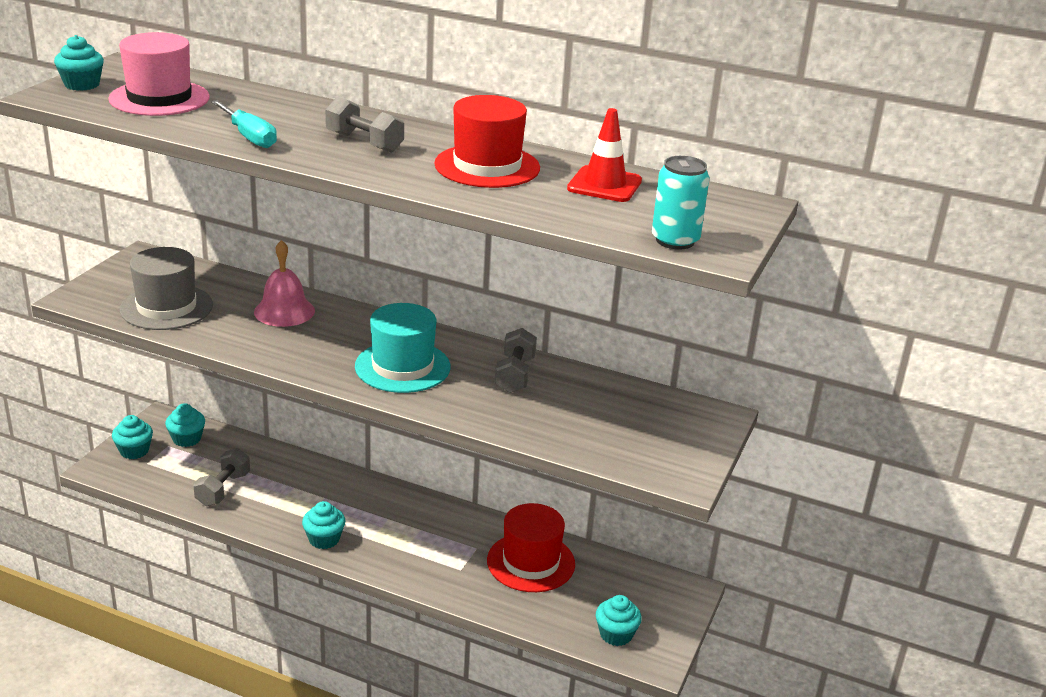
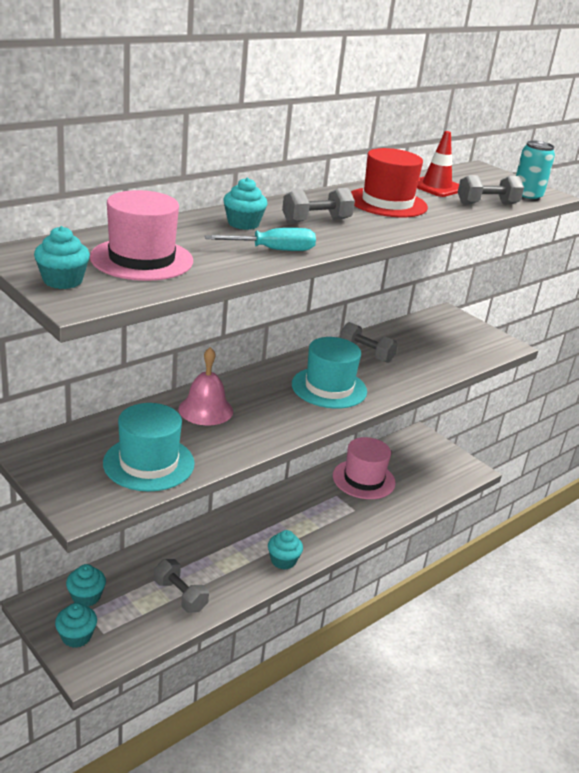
camera: 65 degrees left, 0 degrees up
(166, 307) = (149, 463): grey hat -> turquoise hat
(531, 562) = (363, 479): red hat -> pink hat
(589, 218) = (487, 204): none -> grey dumbbell
(616, 634) = (446, 475): turquoise cupcake -> turquoise cupcake (243, 224)

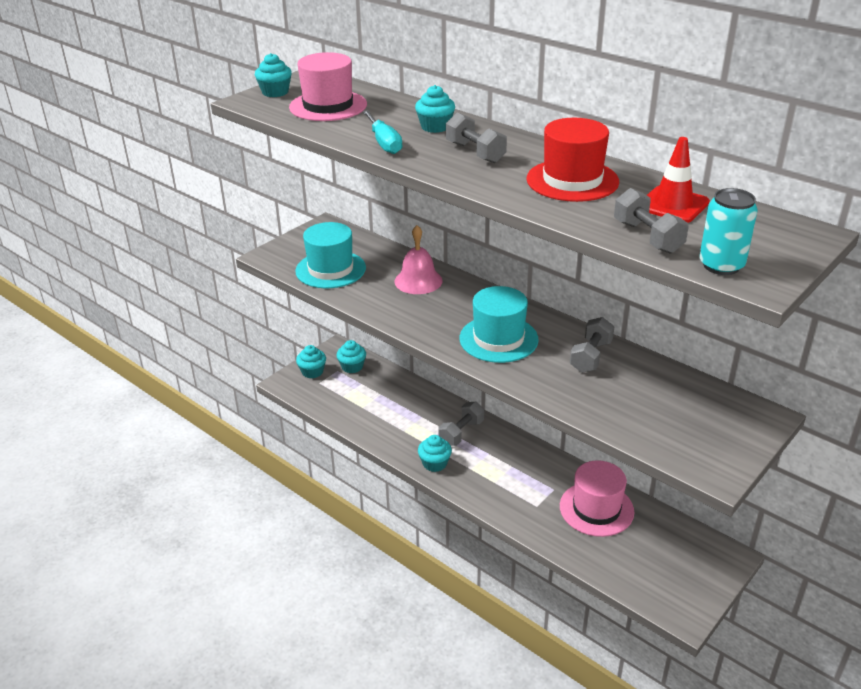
camera: 85 degrees right, 5 degrees up
(180, 596) = (369, 411): grey dumbbell -> grey dumbbell (461, 433)

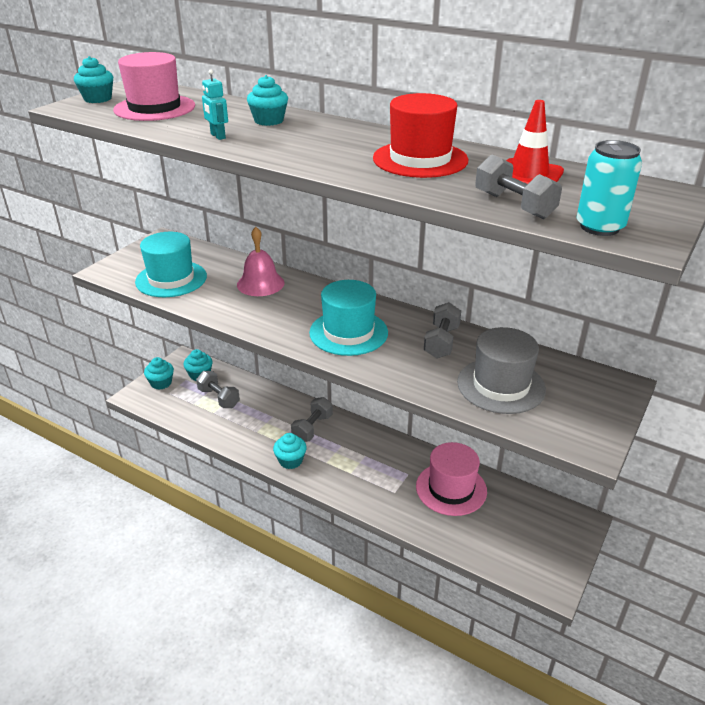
camera: 10 degrees left, 0 degrees up
(384, 143) = (217, 136): turquoise screwdriver -> turquoise robot
(475, 153) = (314, 140): grey dumbbell -> grey dumbbell (219, 398)
(641, 405) = (501, 385): none -> grey hat

